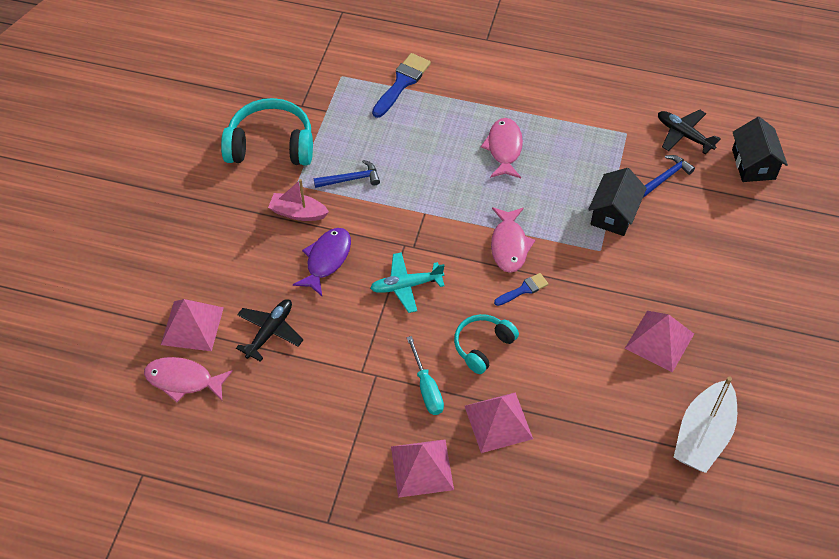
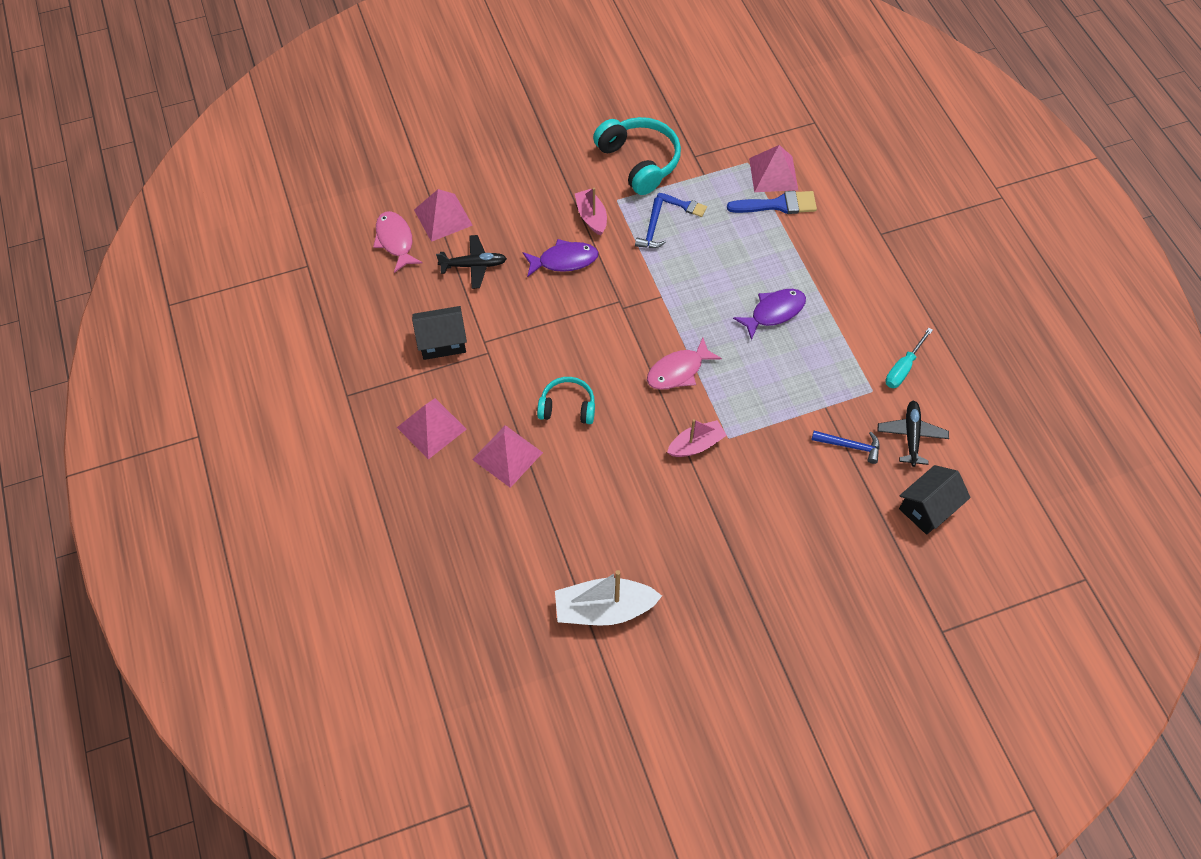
camera: 55 degrees right, 5 degrees up
(351, 179) = (652, 230): blue hammer -> blue hammer turned 60 degrees clockwise
(406, 286) = (582, 324): turquoise plane -> none
(426, 388) = (501, 391): turquoise screwdriver -> turquoise screwdriver (903, 368)
(504, 148) = (774, 312): pink fish -> purple fish
(523, 289) = (643, 405): blue brush -> blue brush (684, 205)
(590, 276) = (696, 445): none -> pink boat
(613, 214) = (774, 428): black house -> black house (442, 342)
(659, 341) = (672, 529): pink pyramid -> pink pyramid (773, 174)

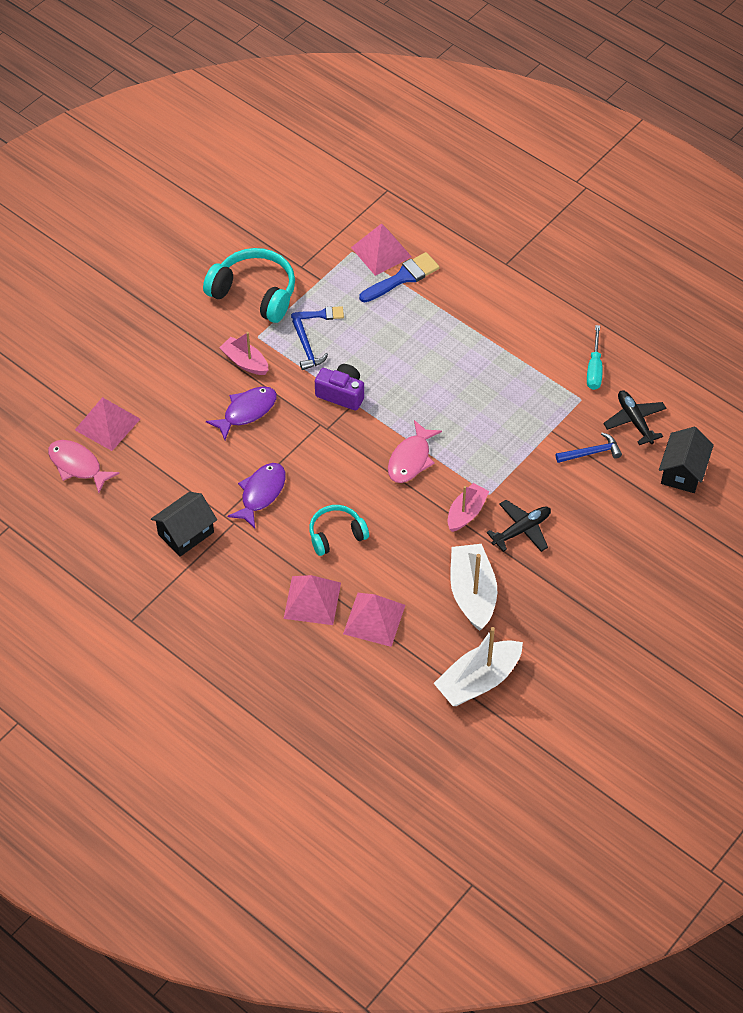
camera: 30 degrees left, 5 degrees down
(431, 428) = (229, 610): pink pyramid -> pink pyramid (374, 619)
(474, 265) = (167, 453): black plane -> black plane (522, 530)
(653, 523) = (472, 593): none -> white boat
(655, 283) = (341, 394): none -> purple camera
(774, 312) = (459, 372): purple fish -> purple fish (261, 493)

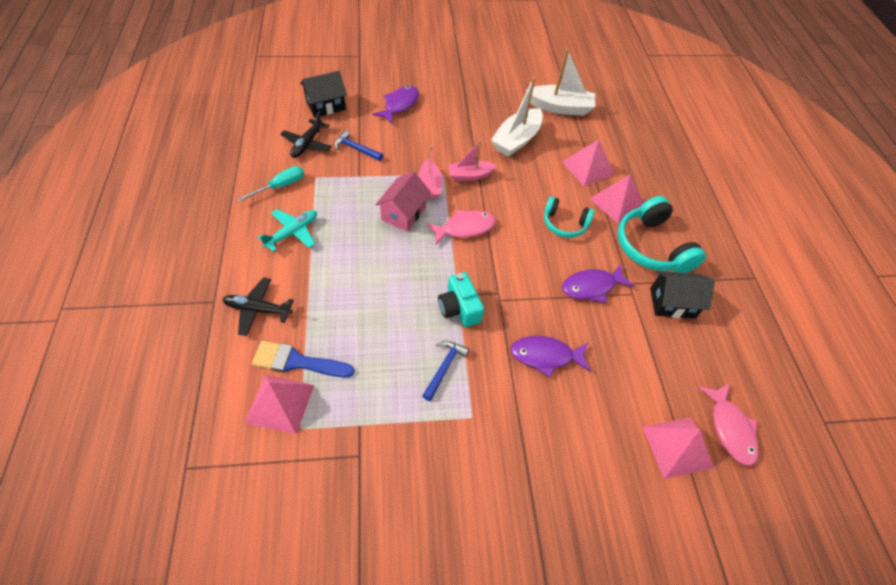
camera: 140 degrees left, 0 degrees up
(245, 362) = (506, 401): pink boat -> pink boat (430, 185)
(254, 293) = (429, 466): turquoise headphones -> turquoise headphones (651, 247)
(321, 314) = (398, 388): blue brush -> none
(341, 394) = (459, 308): purple camera -> turquoise camera
(472, 429) = (403, 213): none -> pink house
(522, 530) = (450, 145): black plane -> black plane (258, 309)
(528, 344) = (292, 233): none -> turquoise plane
(625, 534) = (399, 105): none -> purple fish

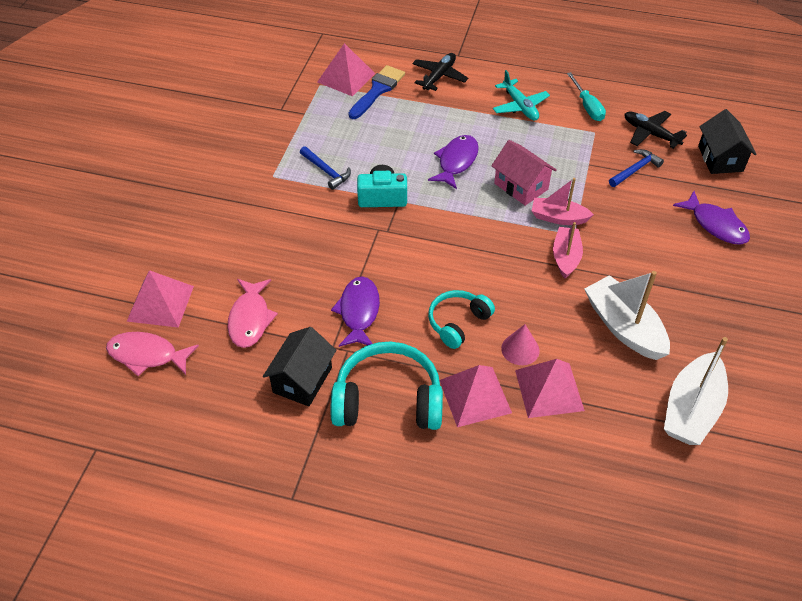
camera: 115 degrees right, 5 degrees down
(465, 228) = (483, 229): pink fish -> pink fish (250, 319)
(545, 356) = (300, 242): purple fish -> purple fish (456, 162)
(566, 186) = (520, 349): none -> pink cone

